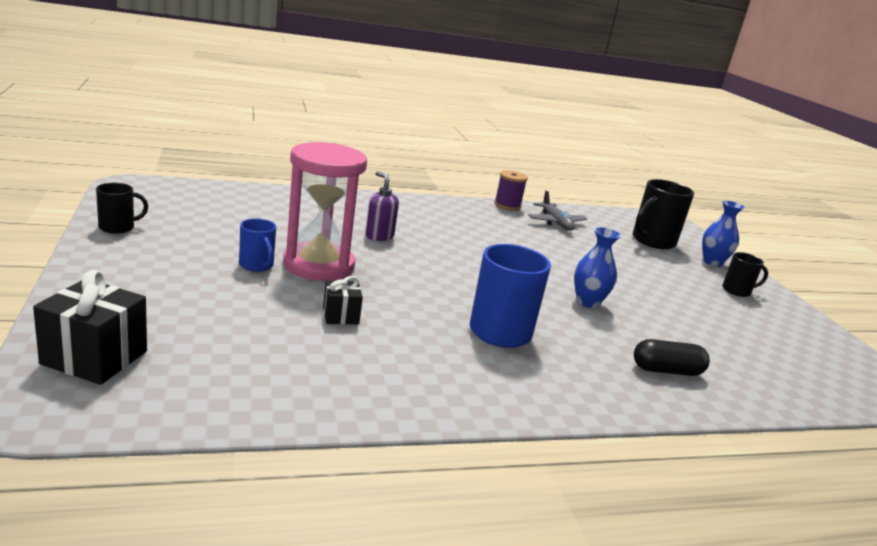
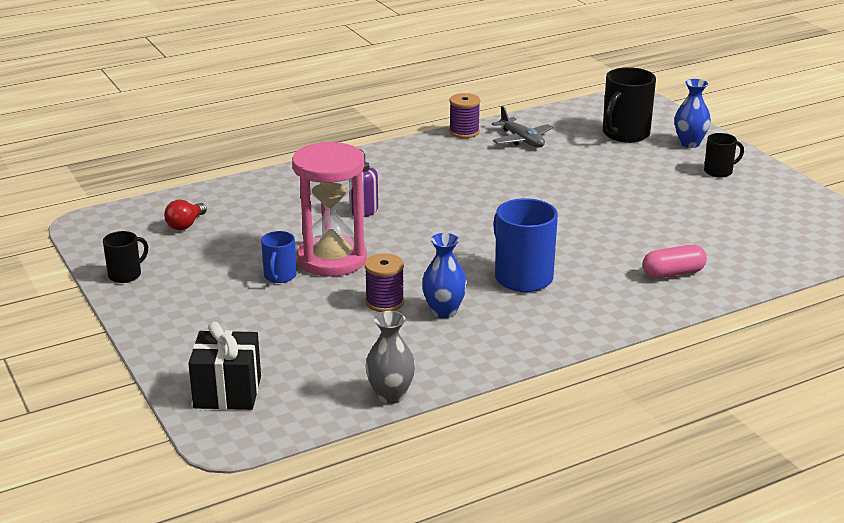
camera: 10 degrees left, 5 degrees up
(212, 206) = (185, 225): none -> red light bulb
(257, 265) = (279, 276): blue mug -> blue mug turned 60 degrees clockwise
(271, 415) = (390, 395): none -> grey vase
(340, 315) = (384, 302): black gift -> purple spool
(587, 302) = (586, 226): blue vase -> blue vase (444, 311)
(666, 370) = (673, 273): black capsule -> pink capsule

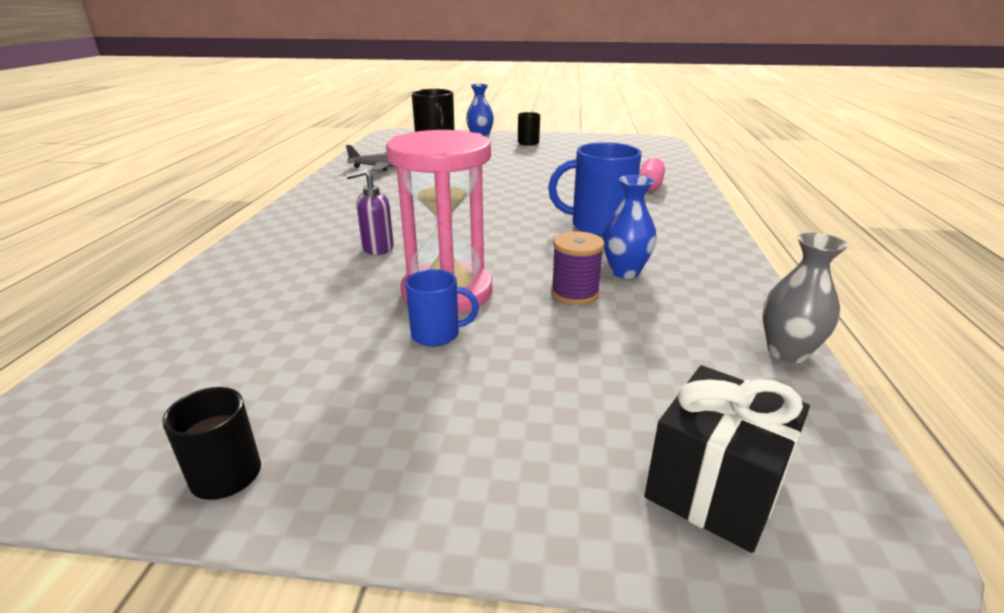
camera: 55 degrees left, 0 degrees up
(185, 225) = (196, 359): red light bulb -> none
(279, 276) = (437, 334): blue mug -> blue mug turned 45 degrees counterclockwise
(464, 132) = (327, 177): purple spool -> none

